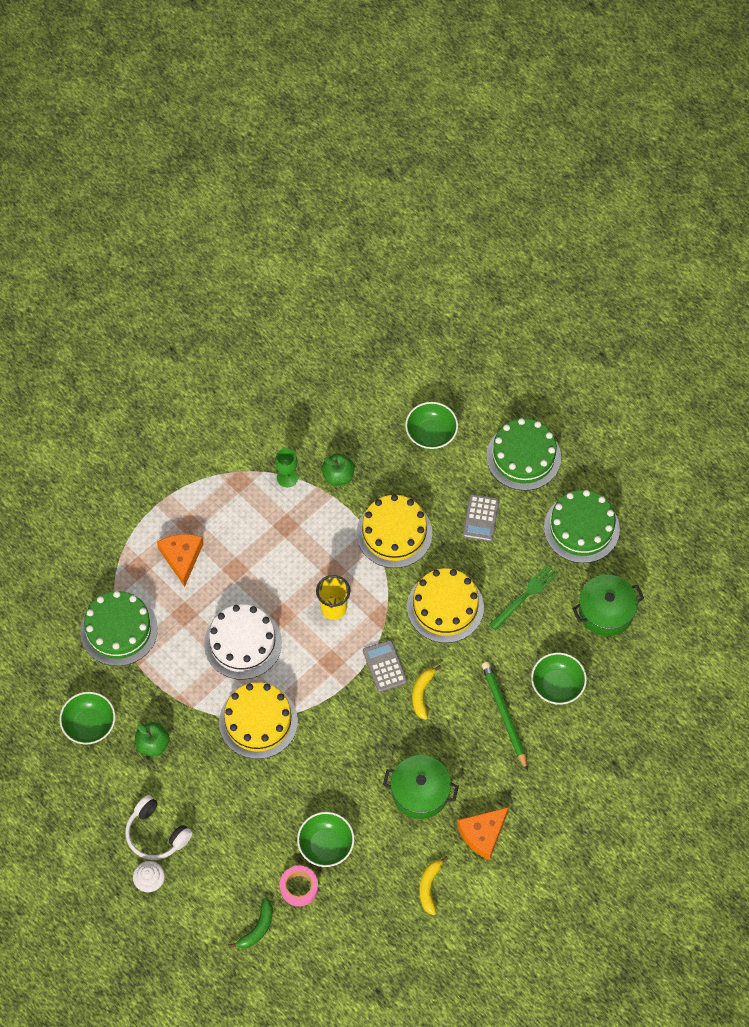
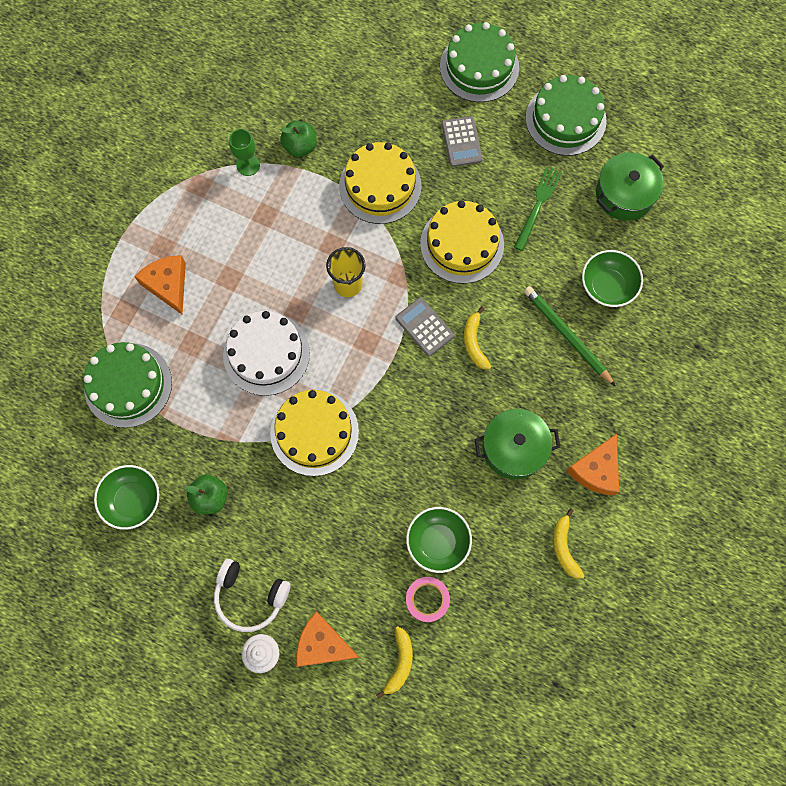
camera: 20 degrees left, 10 degrees up
(200, 892) = (322, 644): none -> orange cheese
(257, 928) = (400, 662): green banana -> yellow banana
(431, 434) = (378, 74): green bowl -> none

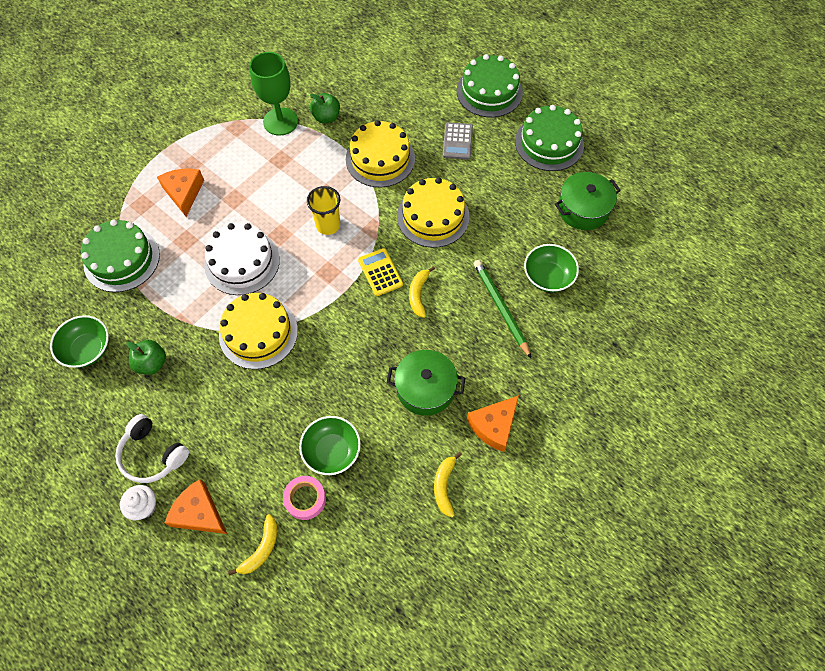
camera: 15 degrees right, 10 degrees down
(248, 165) = (280, 121): green goblet -> green goblet, size x1.79
(424, 327) = (380, 272): grey calculator -> yellow calculator
(538, 205) = (506, 201): green fork -> none

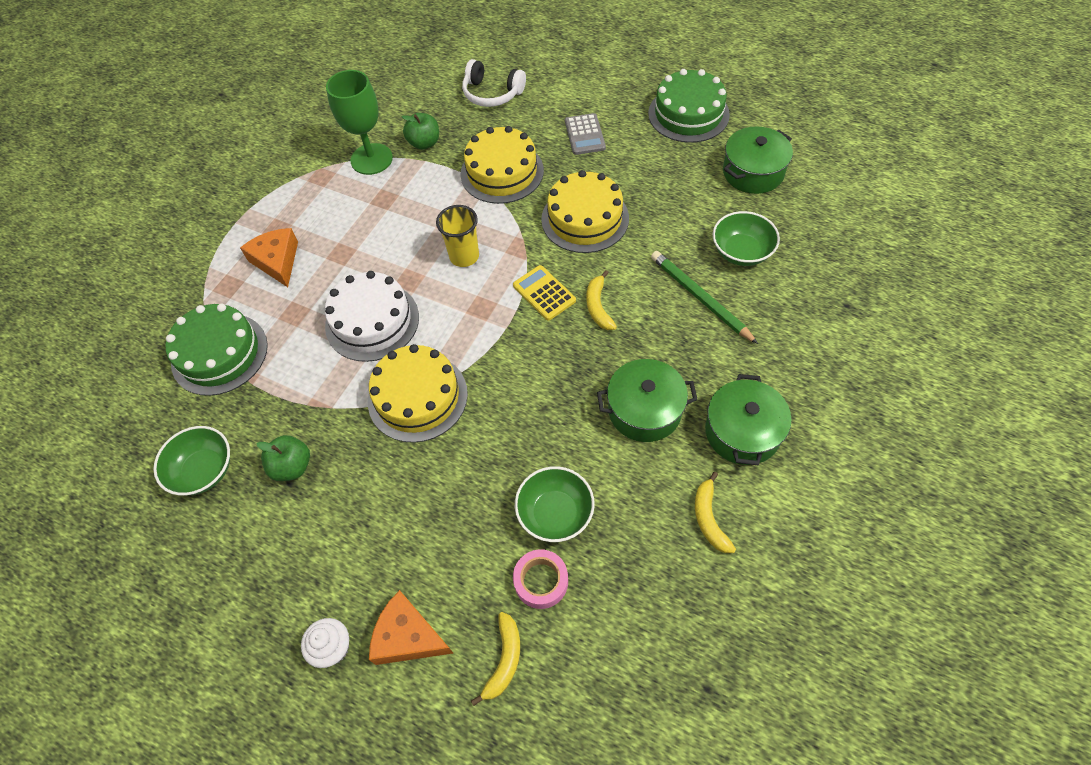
camera: 10 degrees left, 5 degrees down
(152, 454) = (325, 578): white headphones -> white headphones (492, 93)
(489, 91) = (602, 77): green cake -> none
(494, 426) = (742, 432): orange cheese -> green pot

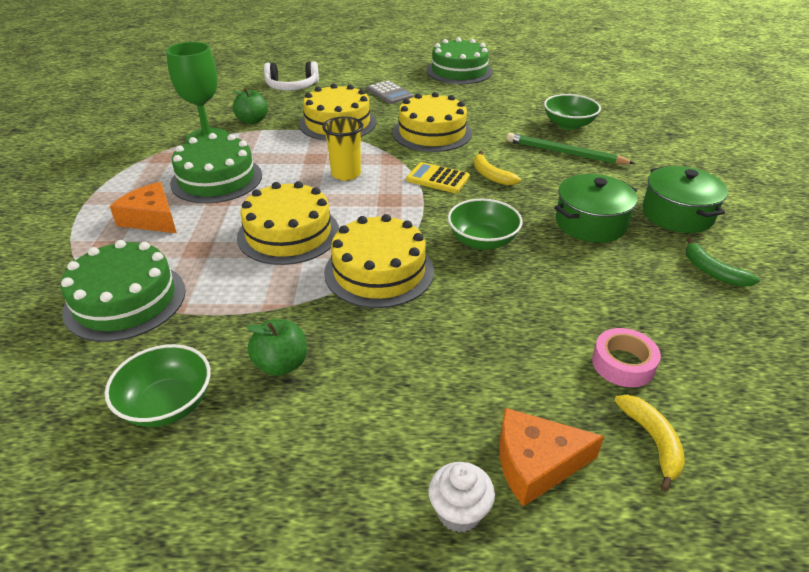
camera: 30 degrees left, 20 degrees down
(351, 225) = (217, 179): none -> green cake
(372, 321) = (288, 233): white cake -> yellow cake
(555, 513) = (585, 310): green bowl -> green bowl (482, 241)
(709, 519) = (713, 272): yellow banana -> green banana
(753, 172) = (534, 88): green pot -> none

